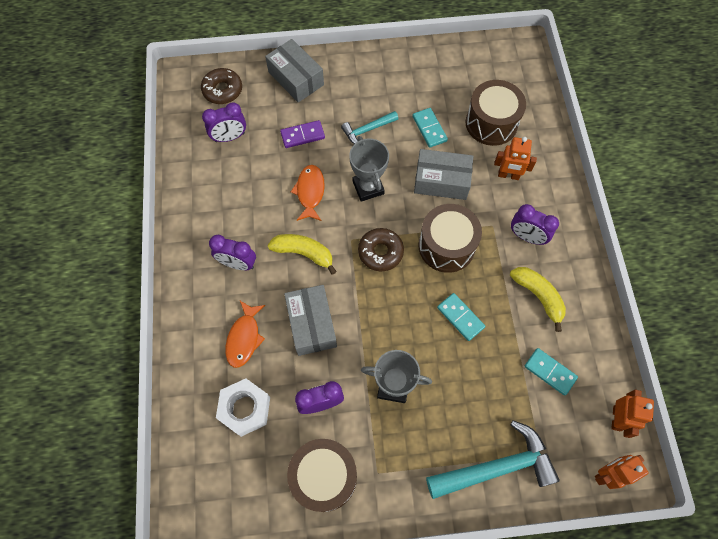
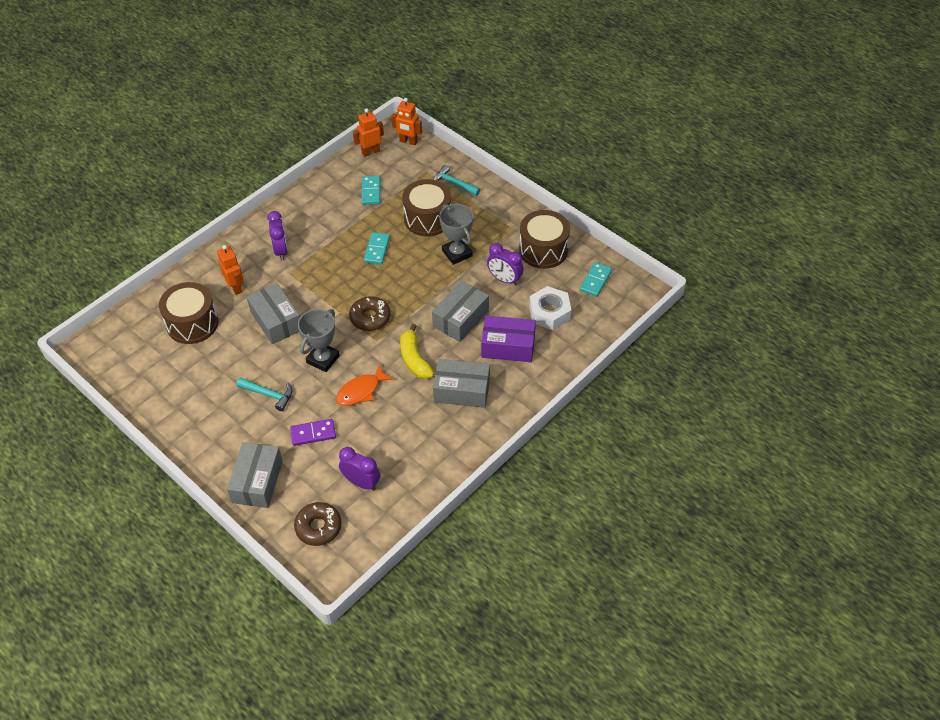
camera: 130 degrees left, 15 degrees down
(238, 264) = (461, 390): purple clock -> grey box
(244, 338) = (508, 346): orange fish -> purple box
(302, 135) = (313, 433): purple domino -> purple domino turned 45 degrees counterclockwise
(429, 129) = (232, 357): turquoise domino -> turquoise domino (595, 280)
(446, 246) = (330, 286): brown drum -> brown drum (427, 219)
(497, 467) = (453, 184): turquoise hammer -> turquoise hammer, size x0.55
(538, 296) = (323, 222): yellow banana -> none

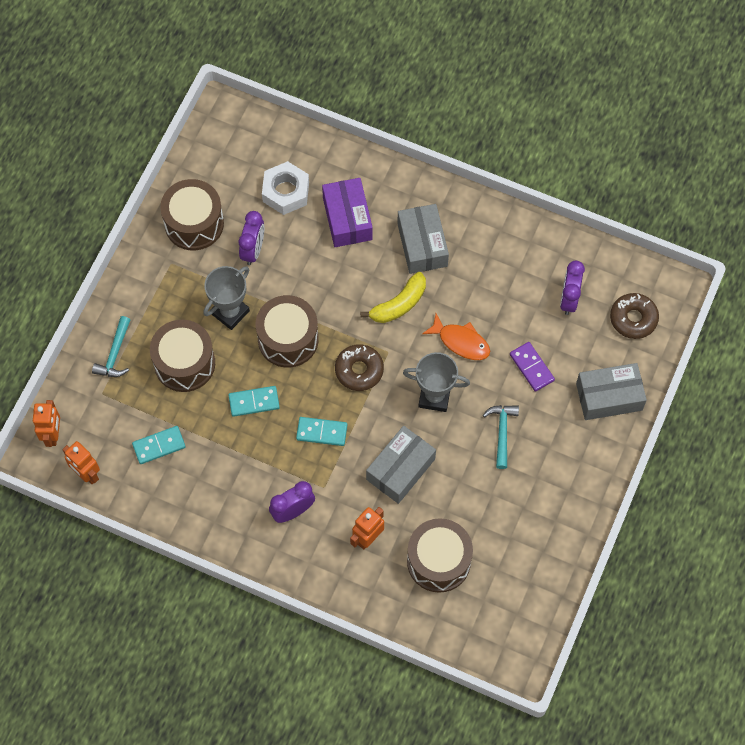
camera: 110 degrees left, 15 degrees up
(418, 281) = (288, 339): none -> brown drum
(461, 318) = (326, 277): grey box -> none
(595, 280) = (223, 159): turquoise domino -> turquoise domino (321, 432)

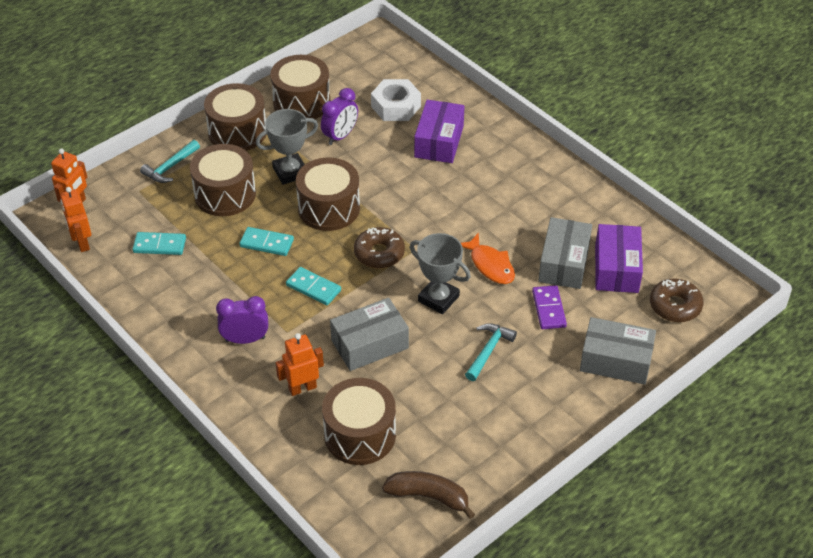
camera: 25 degrees right, 20 degrees down
(153, 285) = (237, 132): none -> brown drum
(399, 304) = (448, 217): yellow banana -> none
(422, 245) = (497, 182): grey box -> grey box (564, 263)
(522, 593) = (429, 496): none -> brown banana
(569, 299) = (616, 268): purple clock -> purple box

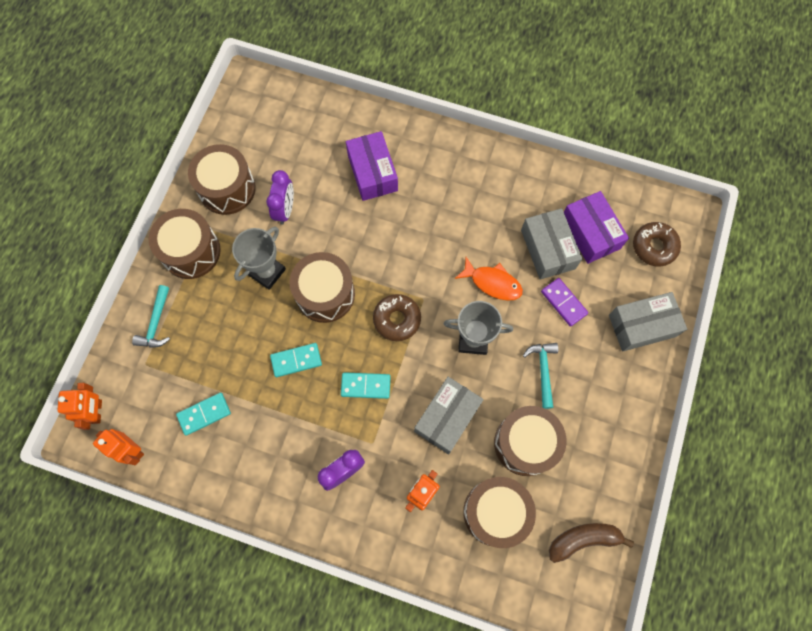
camera: 30 degrees left, 25 degrees up
(225, 194) = (225, 327): brown drum -> brown drum (525, 443)
(396, 106) = (312, 152): white nut -> none

